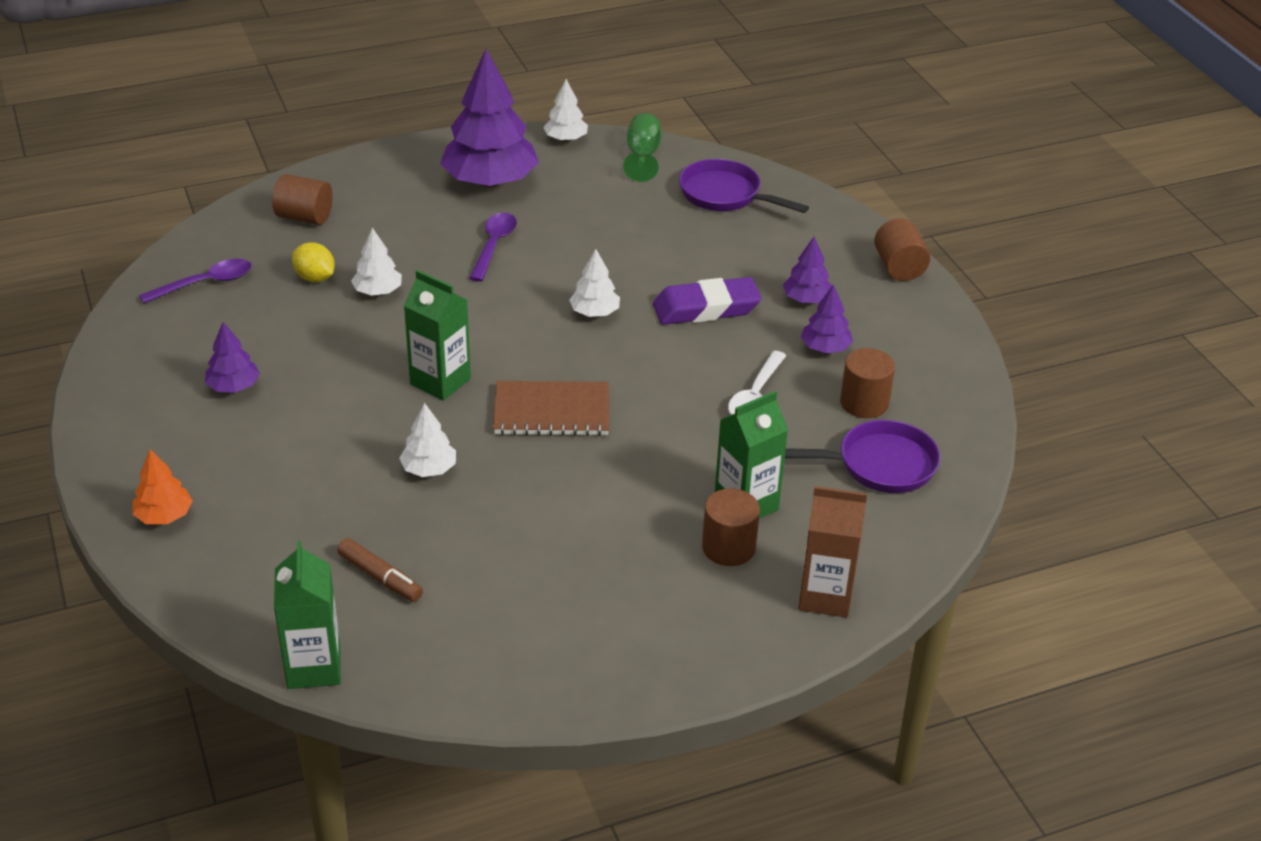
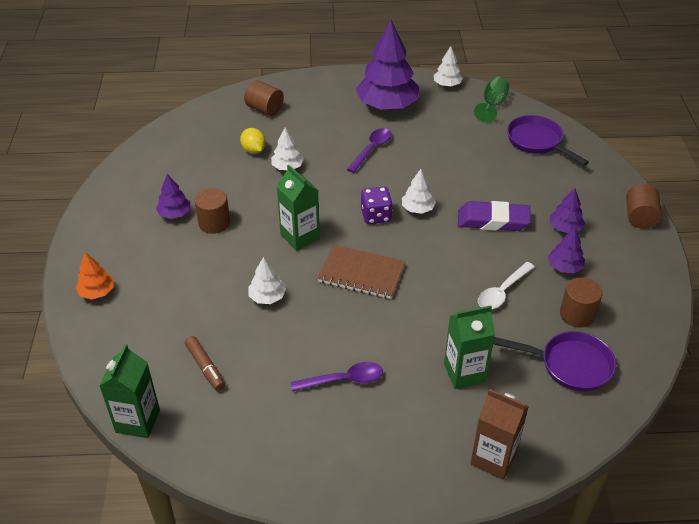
camera: 20 degrees right, 5 degrees up
(205, 283) = (188, 142): purple spoon -> purple spoon (343, 380)
(539, 333) = (376, 216): none -> purple dice
(728, 547) = (440, 402): brown cylinder -> brown cylinder (214, 223)

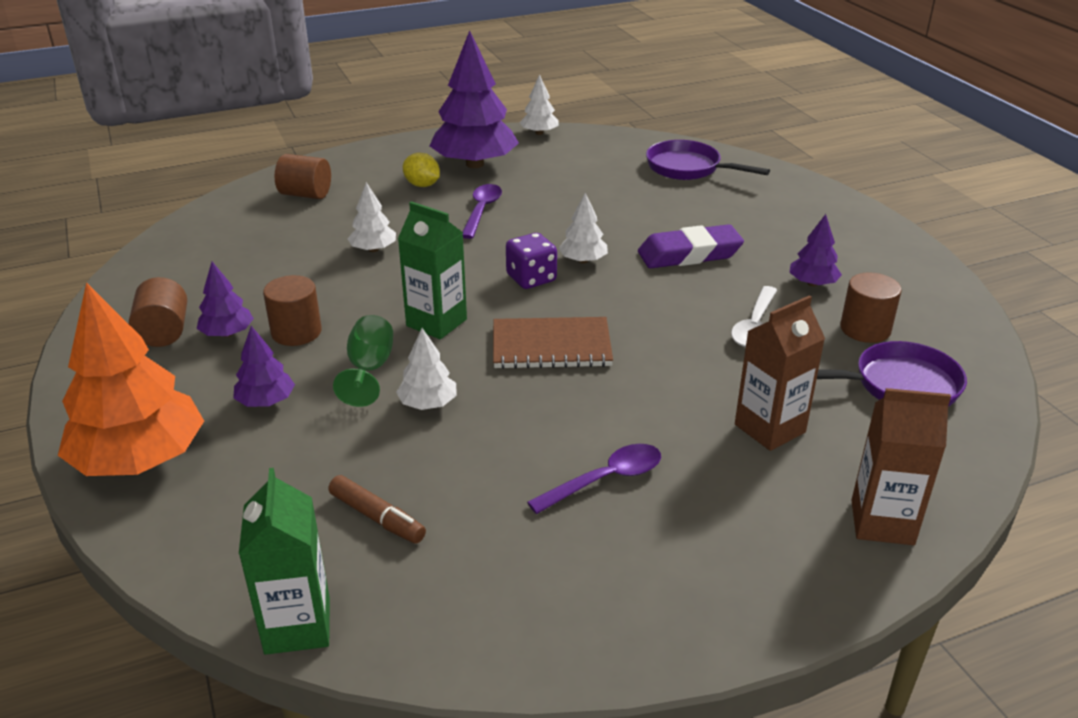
camera: 20 degrees left, 10 degrees down
(97, 292) = (140, 459): orange tree -> orange tree, size x2.09
(254, 150) = (313, 240): yellow lemon -> yellow lemon (422, 185)
(464, 373) = (769, 428): green carton -> brown carton
(492, 105) = (609, 143): green goblet -> green goblet (369, 369)
(565, 228) = (783, 244): purple tree -> purple tree (266, 401)
(640, 217) = (862, 217): brown cylinder -> brown cylinder (164, 332)

